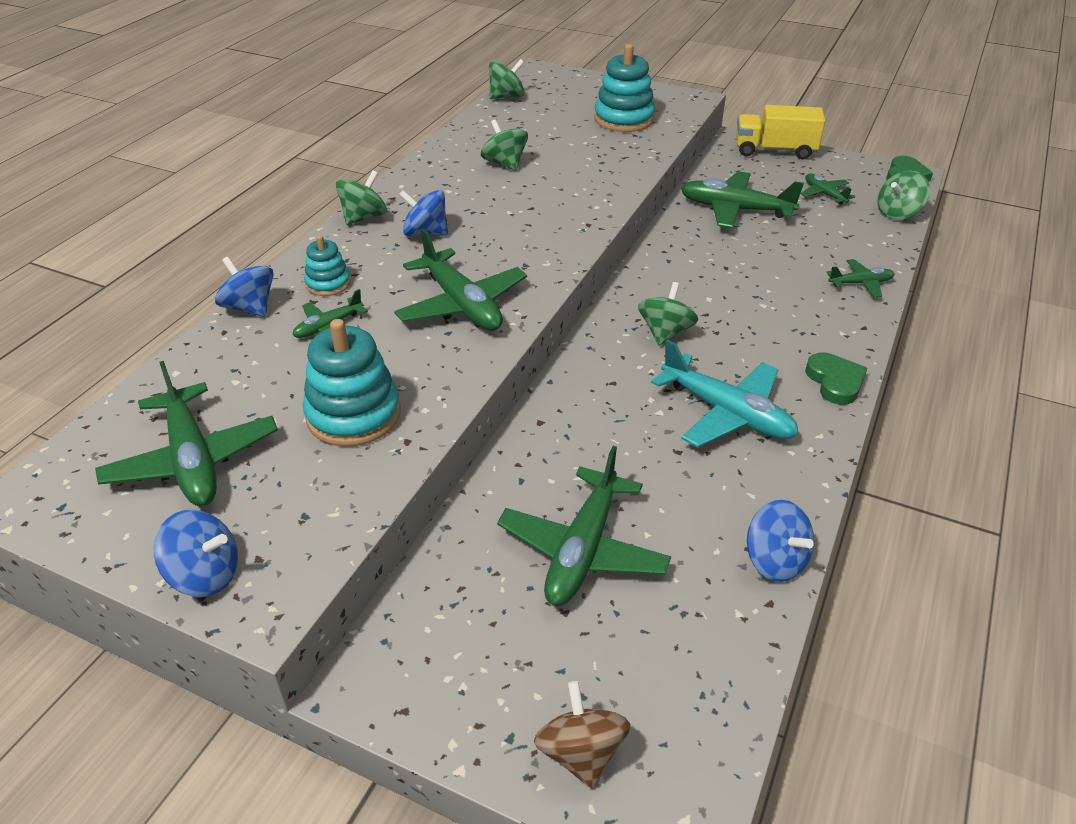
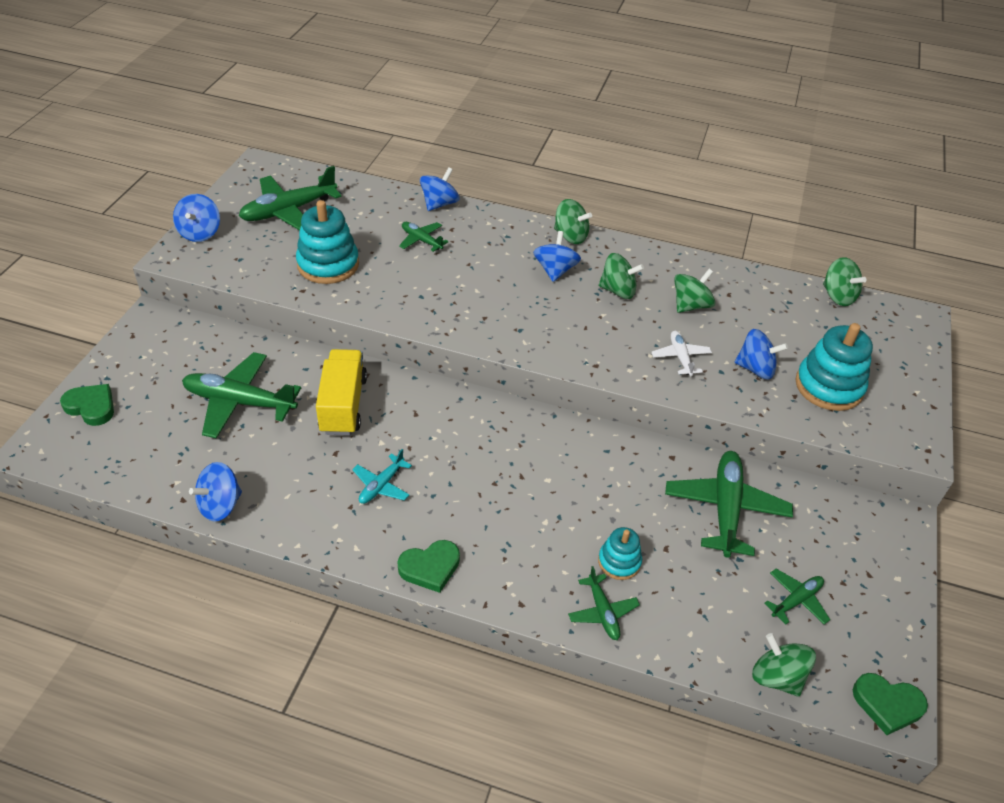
camera: 80 degrees right, 5 degrees up
(328, 283) = (474, 232): turquoise stacking toy -> turquoise stacking toy (619, 562)
(462, 304) = (457, 300): green plane -> none
(581, 178) = (680, 357): none -> white plane
(581, 752) = (91, 407): brown spinning top -> green heart
(599, 146) = (755, 369): none -> blue spinning top
(665, 332) = (488, 447): green spinning top -> green spinning top (618, 291)
(727, 413) = (381, 485): turquoise plane -> turquoise plane, size x0.53
(774, 151) = (891, 558): yellow truck -> yellow truck (343, 405)

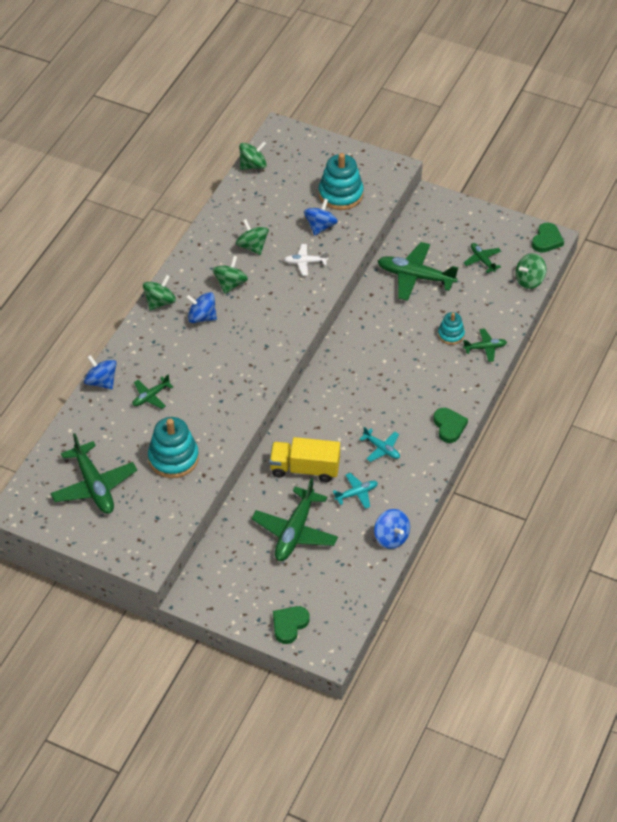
camera: 80 degrees left, 5 degrees up
(200, 233) = (116, 547): blue spinning top -> none
(300, 461) = (356, 493): none -> turquoise plane

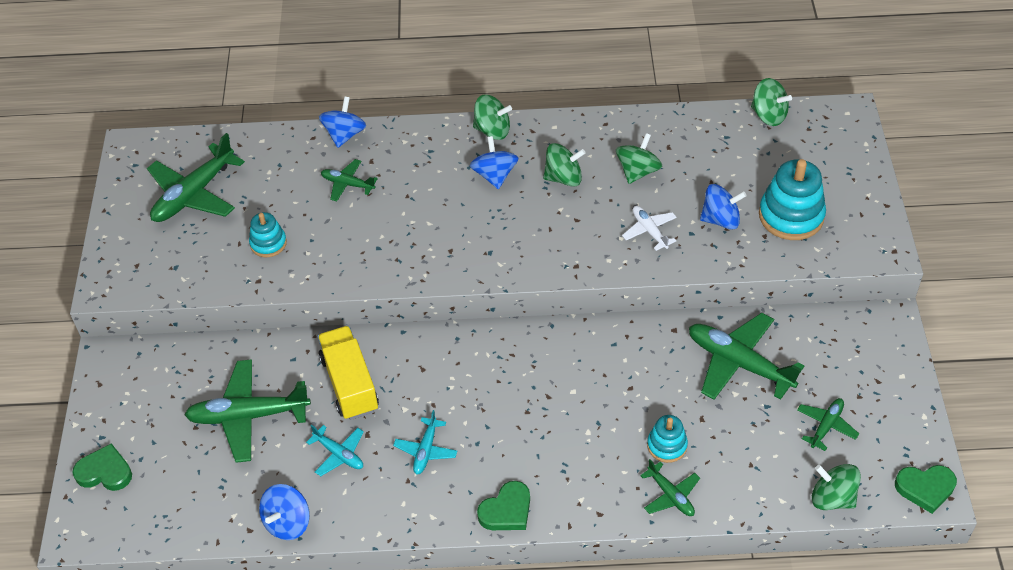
camera: 65 degrees right, 0 degrees up
(173, 458) = (268, 243): turquoise stacking toy -> turquoise stacking toy, size x0.57
(415, 277) = (738, 363): green plane -> green plane turned 45 degrees counterclockwise

